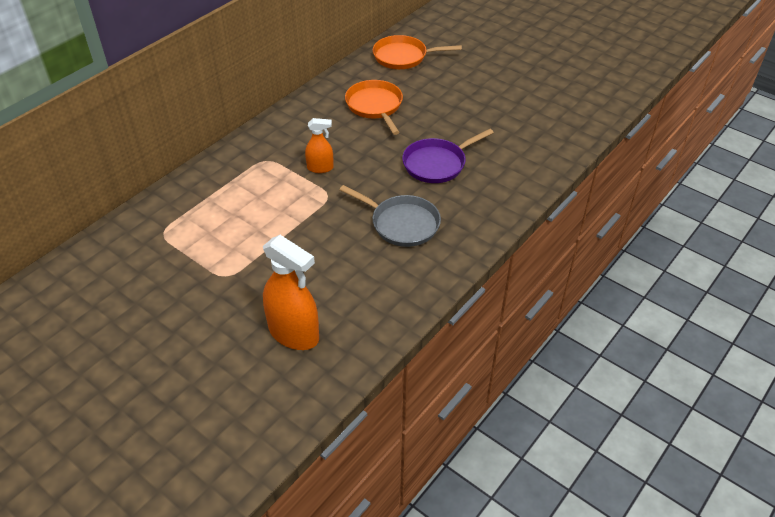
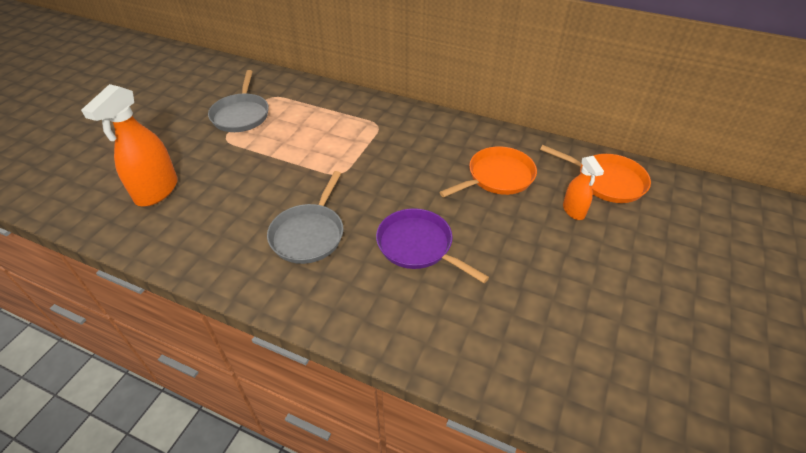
camera: 75 degrees right, 0 degrees up
(186, 260) = (241, 115): none -> grey pan
(320, 168) = (378, 160): orange spray bottle -> orange spray bottle (573, 211)
(403, 57) = (606, 181): orange pan -> orange pan turned 135 degrees clockwise

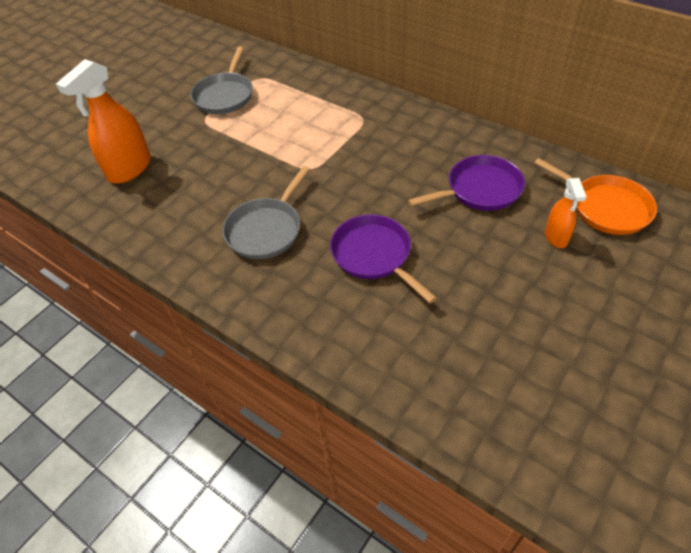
camera: 15 degrees right, 5 degrees up
(497, 177) = (480, 189): orange pan -> purple pan

